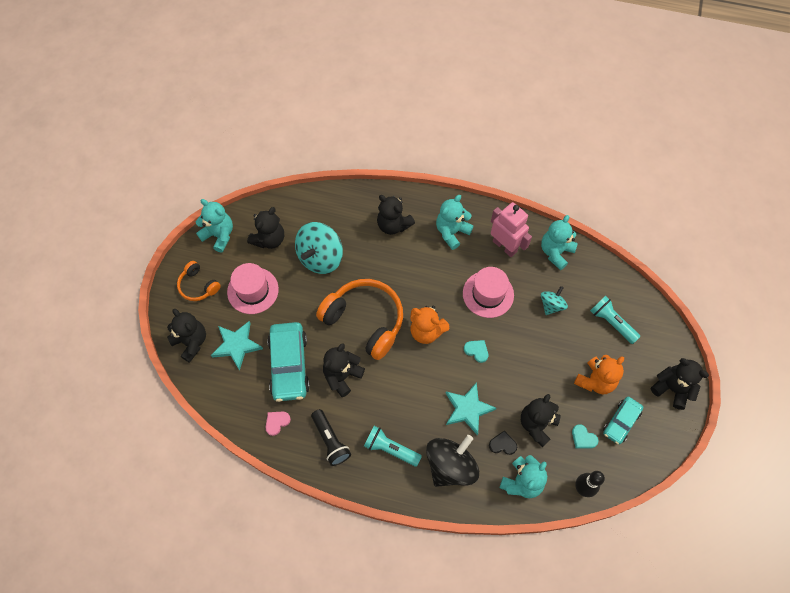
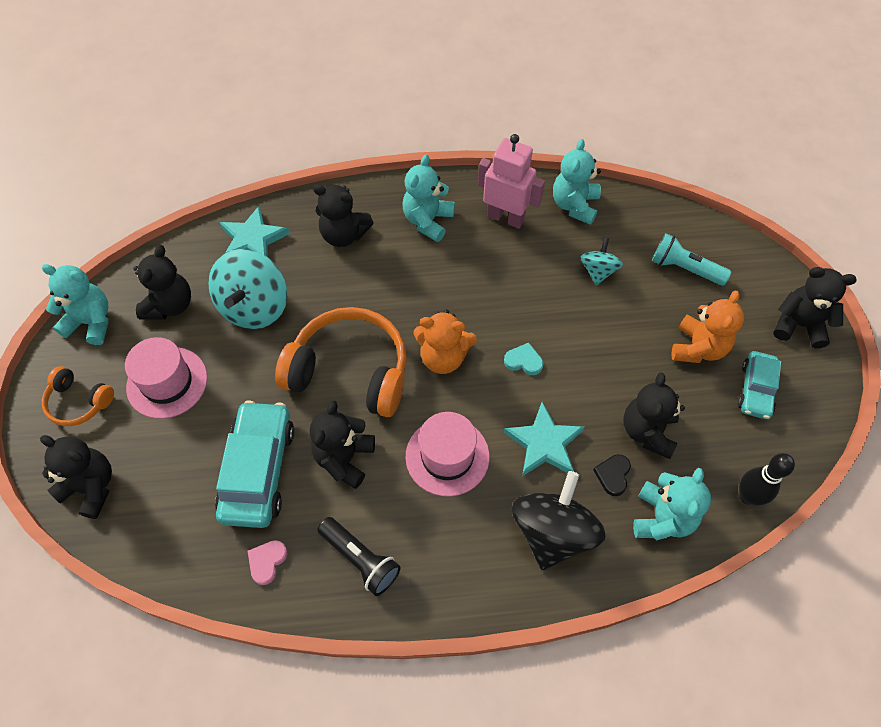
camera: 20 degrees left, 5 degrees down
(236, 345) = (166, 468): turquoise star -> turquoise star (253, 239)
(289, 365) = (258, 470): turquoise car -> turquoise car turned 150 degrees counterclockwise
(390, 449) = (455, 539): turquoise flashlight -> none
(488, 294) = (508, 283): pink hat -> pink hat (447, 456)
(502, 444) = (613, 475): black heart -> black heart turned 60 degrees counterclockwise
(583, 438) = (717, 428): turquoise heart -> none

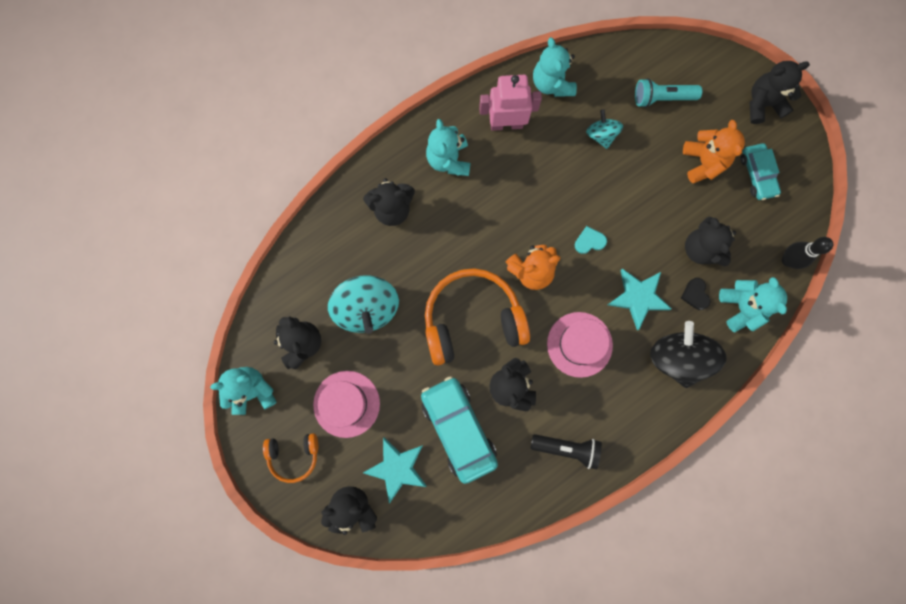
camera: 30 degrees left, 20 degrees up
(253, 239) = (324, 252): turquoise star -> turquoise star (397, 468)
(267, 561) = (508, 485): pink heart -> none

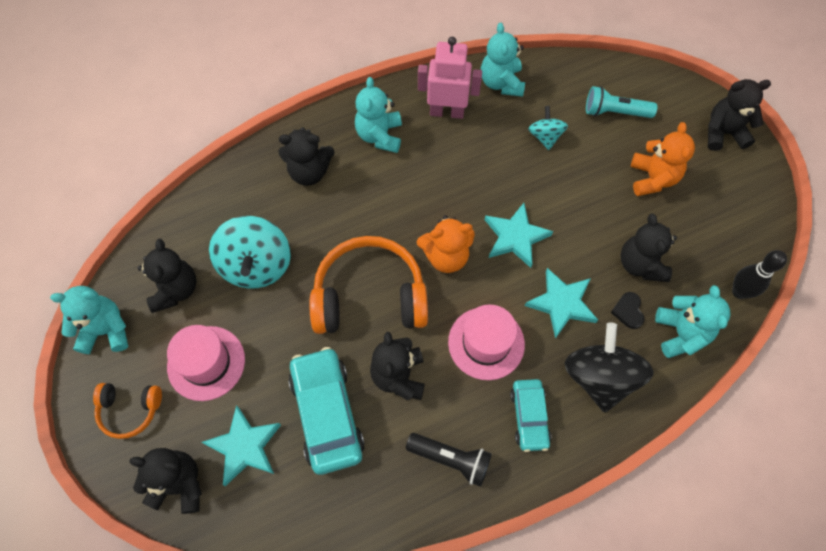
camera: 10 degrees right, 15 degrees down
(589, 241) = (515, 237): turquoise heart -> turquoise star
(757, 174) = (711, 199): turquoise car -> turquoise car (529, 417)

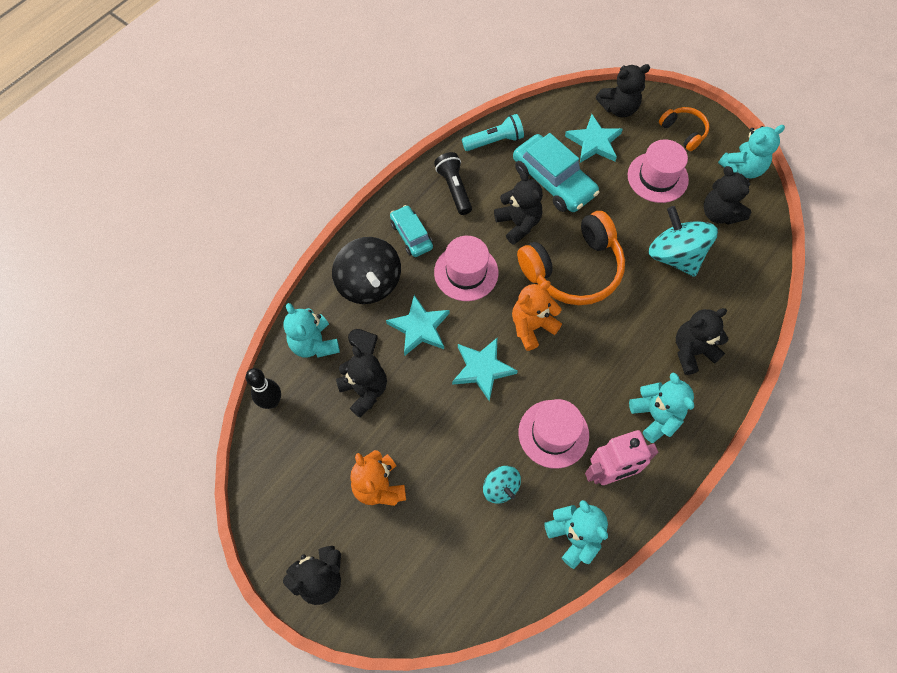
camera: 155 degrees right, 0 degrees up
(130, 410) = (683, 132): orange headphones -> orange headphones turned 75 degrees clockwise
(451, 459) = (454, 188): black flashlight -> black flashlight turned 75 degrees clockwise
(477, 158) = (553, 433): none -> pink hat
(615, 112) = (442, 552): turquoise flashlight -> turquoise flashlight (494, 141)

